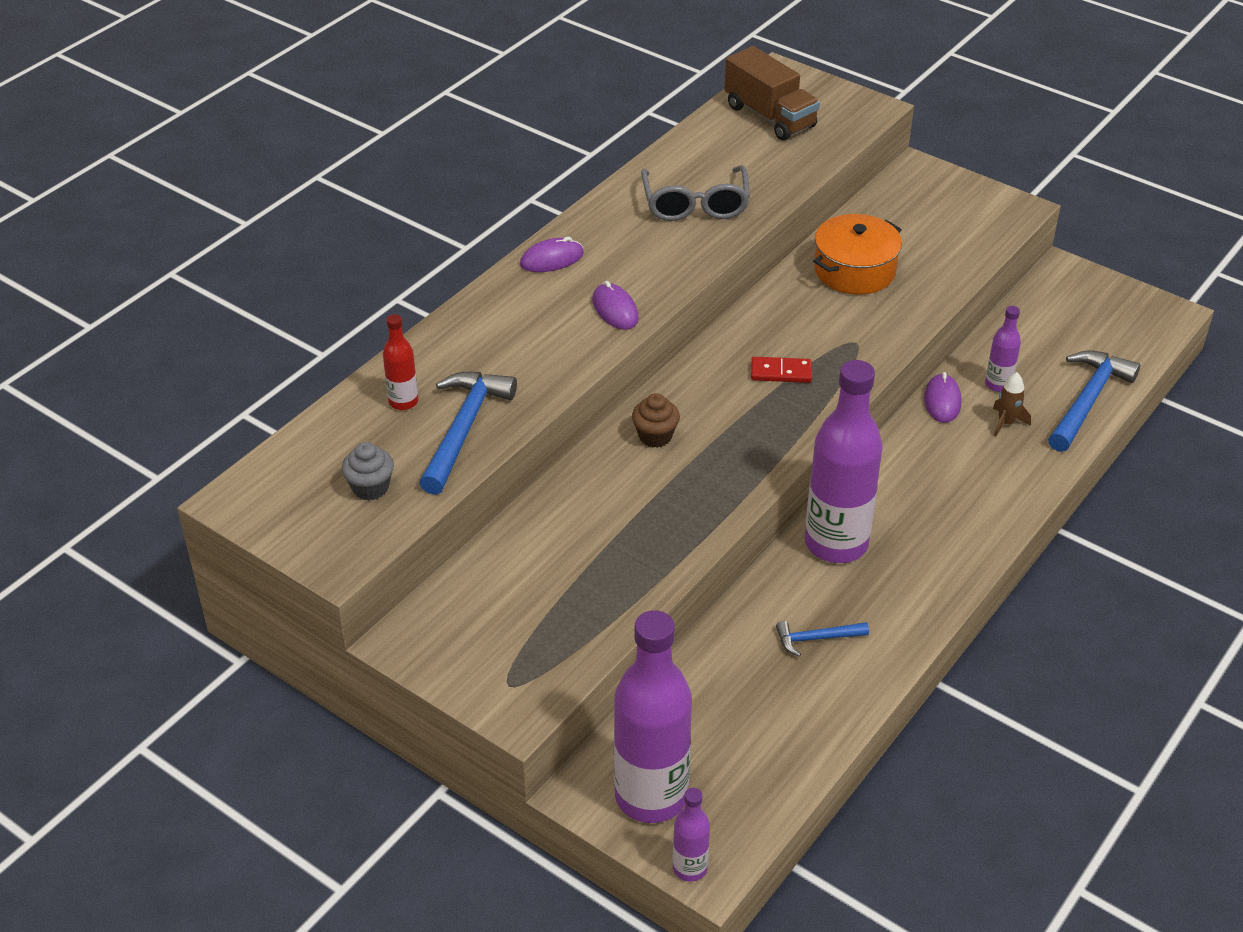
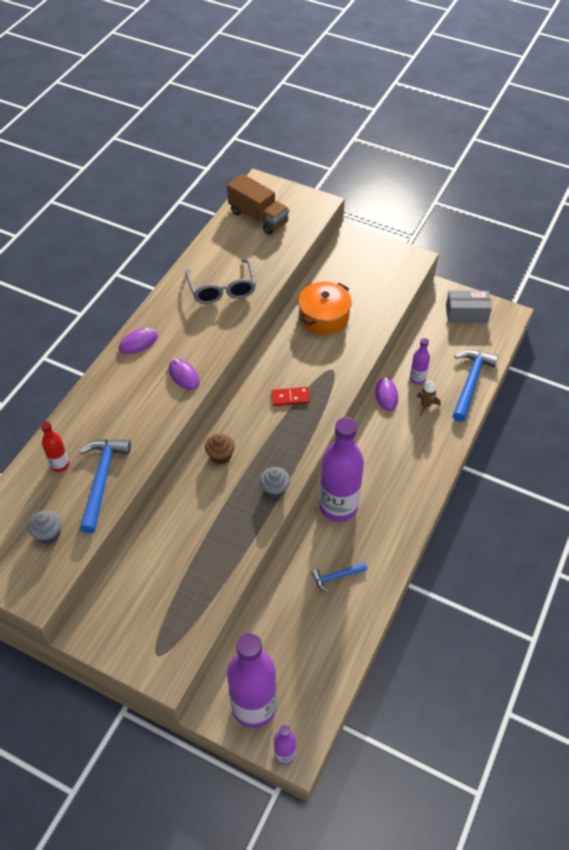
camera: 10 degrees left, 10 degrees up
(734, 491) = (275, 489): none -> grey cupcake
(1097, 304) = (466, 314): none -> grey box

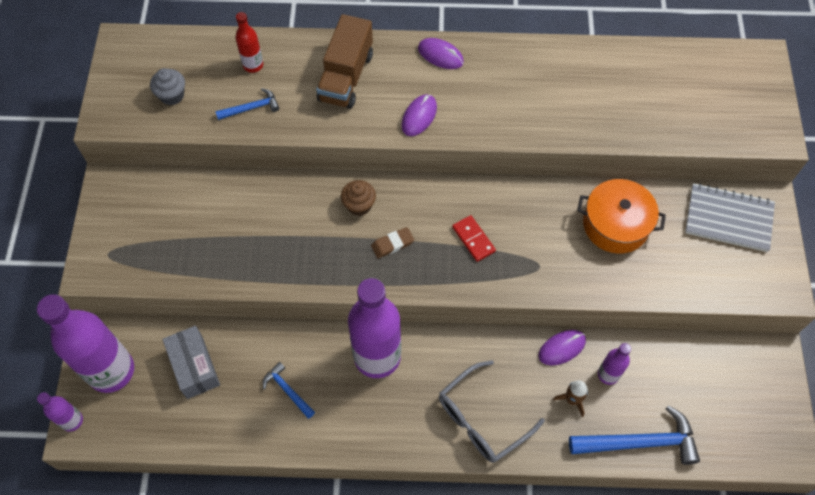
camera: 65 degrees right, 10 degrees up
(102, 480) = (251, 108): blue hammer -> blue hammer, size x0.53
(222, 289) = (564, 96): grey glasses -> grey glasses (481, 419)
(258, 217) = (704, 82): brown truck -> brown truck (346, 77)
(266, 447) = (392, 244): none -> brown eraser
(275, 489) = (342, 276): grey cupcake -> none
(352, 261) = (728, 219): none -> grey notebook
(466, 314) = (755, 397): grey box -> grey box (194, 367)

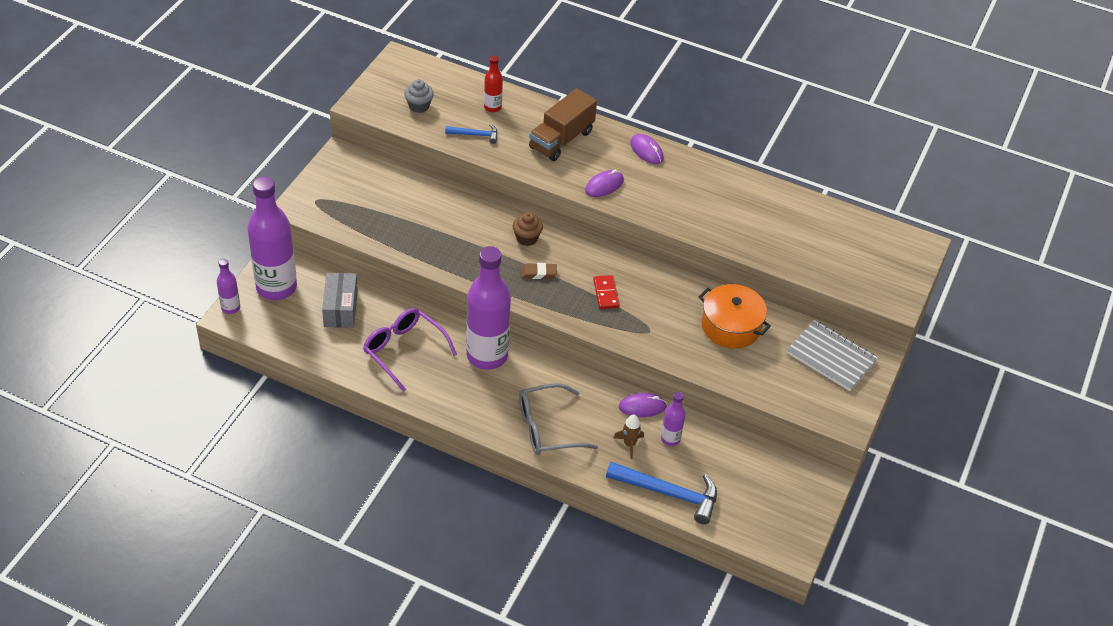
camera: 20 degrees right, 15 degrees down
(287, 390) = (404, 350): blue hammer -> purple glasses

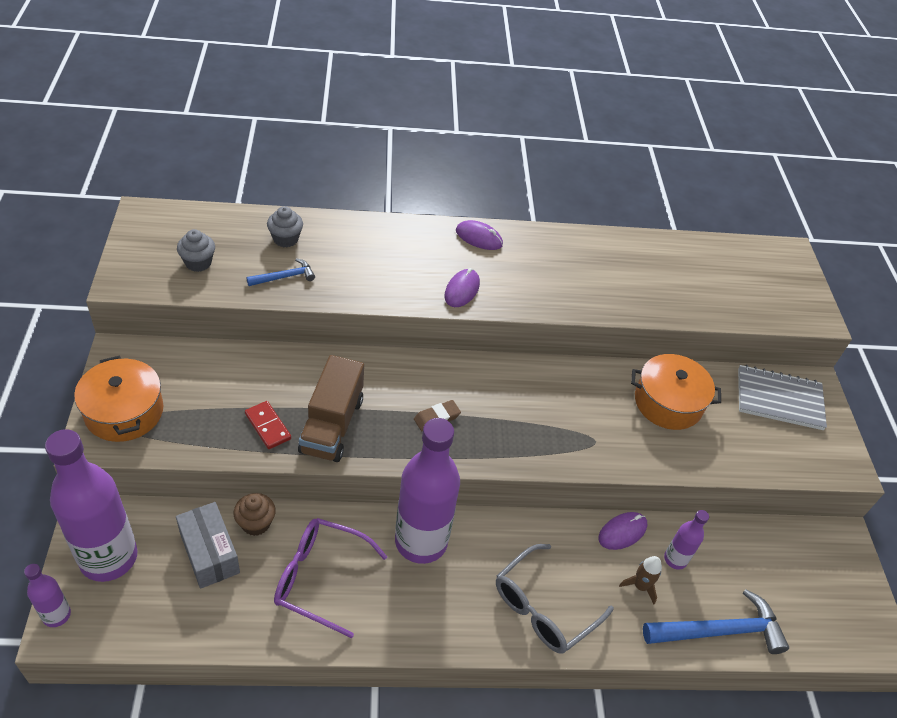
camera: 30 degrees left, 0 degrees up
(324, 195) = (124, 412): none -> orange pot
(492, 107) = (285, 239): red bottle -> grey cupcake
(527, 238) = (398, 380): brown cupcake -> brown cupcake (256, 523)
(561, 139) = (384, 253): brown truck -> brown truck (332, 425)
(606, 293) = (523, 414): red domino -> red domino (267, 426)

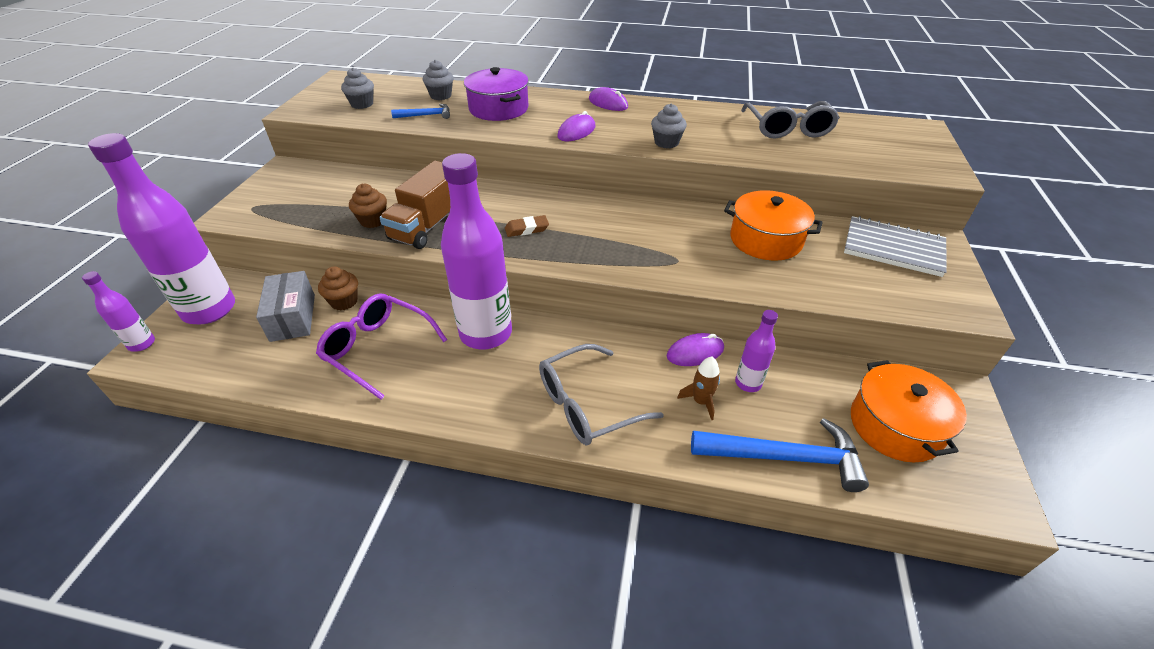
camera: 20 degrees right, 5 degrees down
(124, 412) = (263, 201): orange pot -> orange pot (895, 426)
(267, 426) = (373, 221): red domino -> brown cupcake
(362, 257) = (498, 109): none -> purple pot
(558, 299) = (666, 143): none -> grey cupcake
(669, 265) = (788, 129): none -> grey glasses

